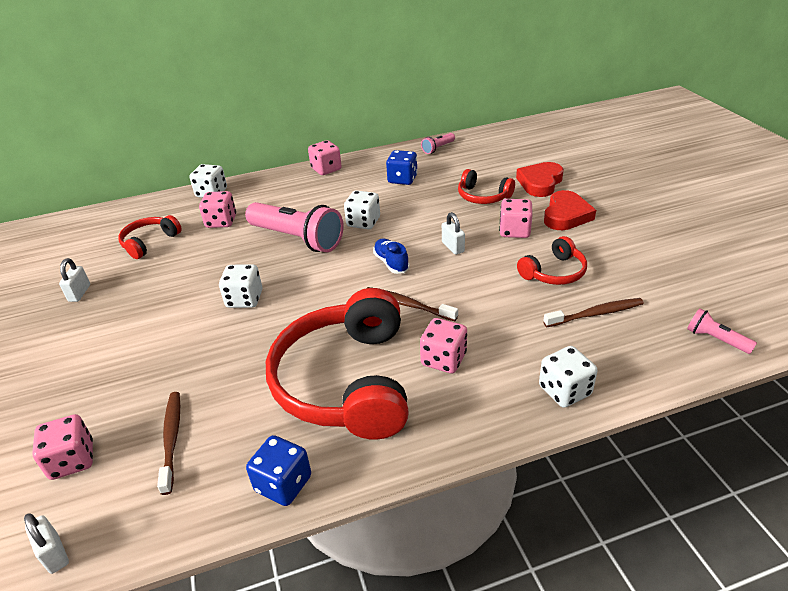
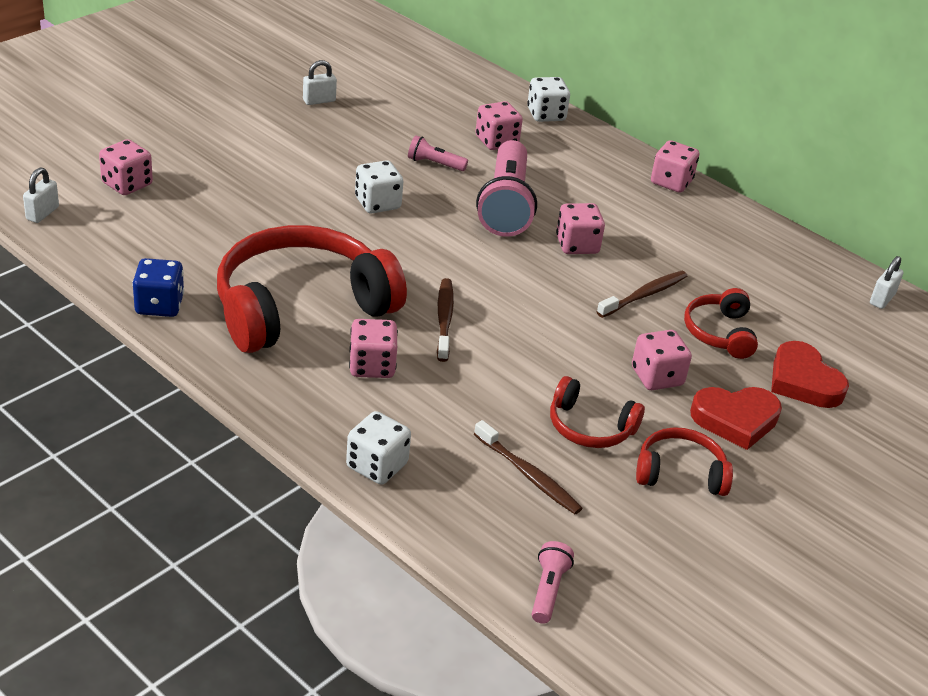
camera: 55 degrees right, 0 degrees up
(149, 242) = (425, 109): red headphones -> red headphones (680, 473)
(172, 439) = (174, 227): brown toothbrush -> brown toothbrush (644, 295)
(363, 222) = (577, 245): white dice -> pink dice
(391, 263) = (512, 288): blue shoe -> none
(402, 179) = (702, 252): blue dice -> none
(438, 148) = (813, 264): pink flashlight -> pink flashlight (434, 164)
(453, 247) = (580, 330): white padlock -> white padlock (882, 299)
(540, 183) = (803, 381): red heart -> red heart turned 120 degrees counterclockwise

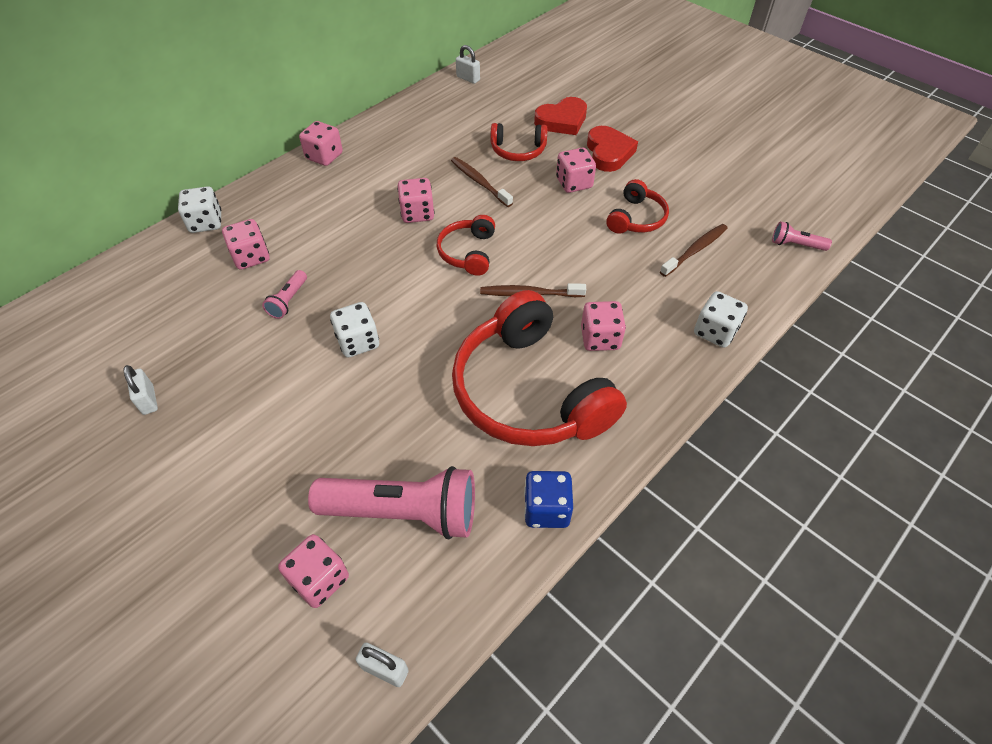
camera: 85 degrees left, 15 degrees up
(506, 205) = (360, 253): pink flashlight -> pink flashlight (403, 512)
(680, 473) = (667, 181): red headphones -> red headphones (468, 252)

